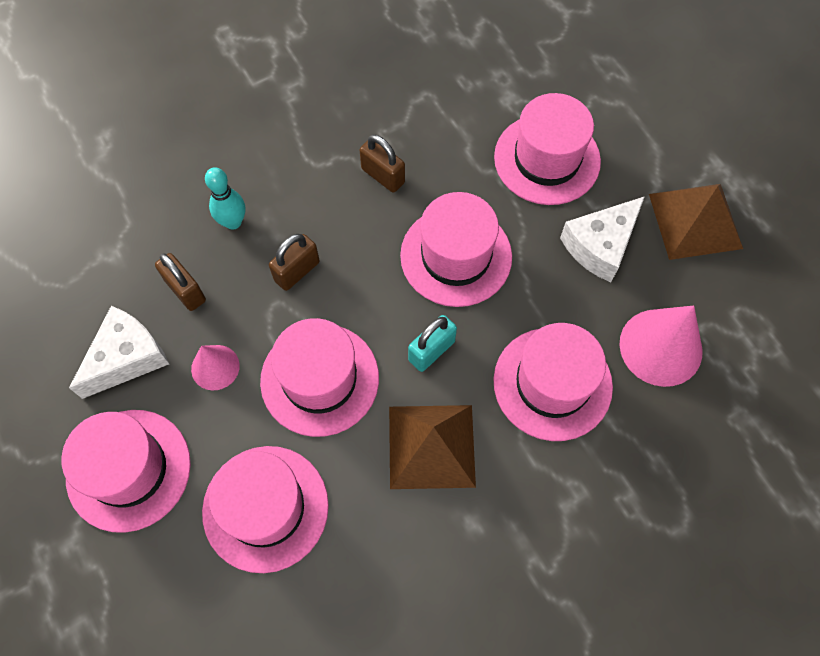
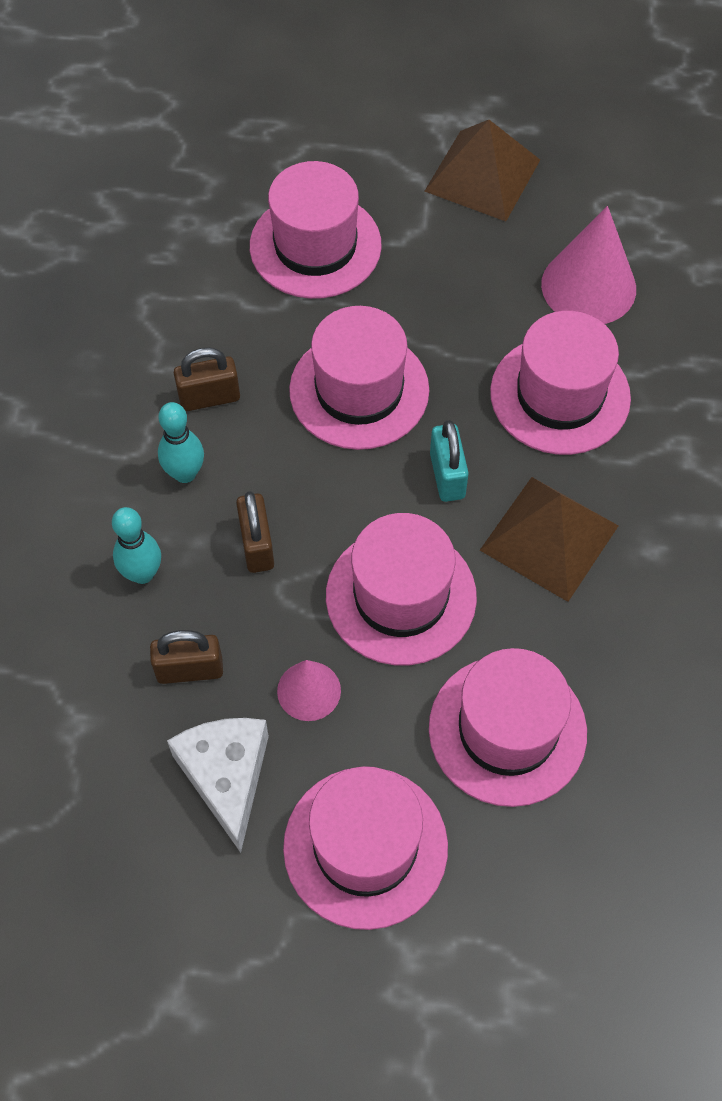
camera: 55 degrees left, 5 degrees down
(318, 198) = (185, 473): none -> turquoise bowling pin
(600, 245) = (447, 264): white cheese -> none

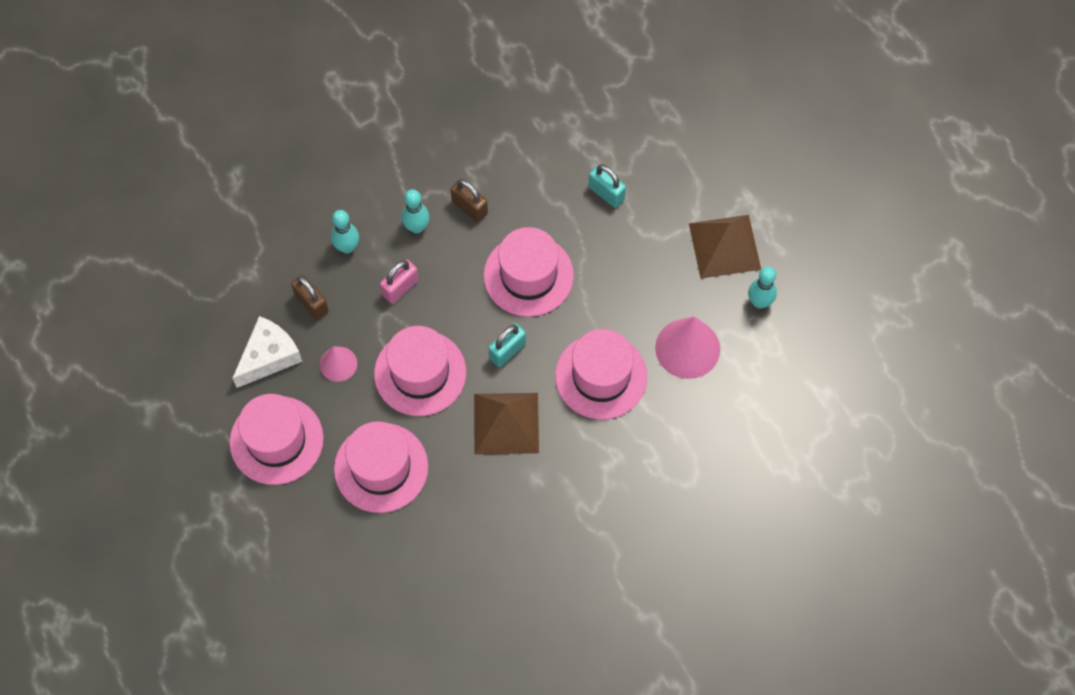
camera: 55 degrees right, 5 degrees up
(257, 545) = (400, 288): brown padlock -> pink padlock
(315, 246) = (606, 193): pink hat -> turquoise padlock
(581, 185) = (759, 302): none -> turquoise bowling pin

